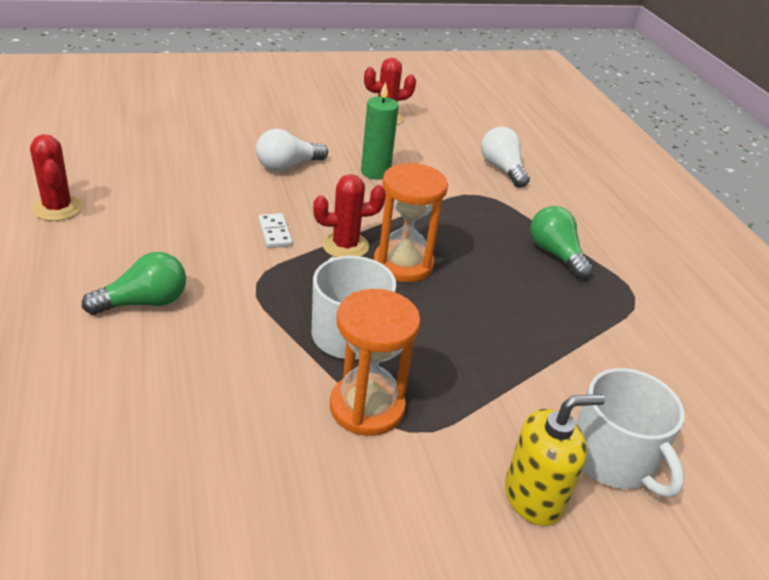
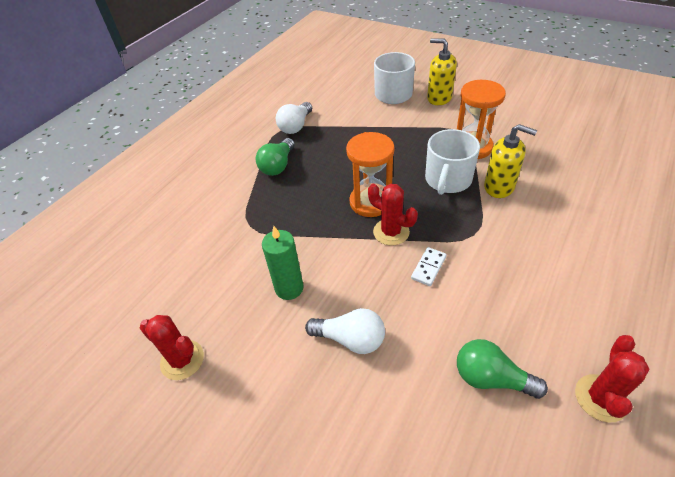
camera: 125 degrees left, 10 degrees up
(144, 302) = (557, 254): green light bulb -> green light bulb (491, 378)
(272, 357) = (499, 187): none -> yellow soap dispenser
(502, 169) = (197, 238): white light bulb -> white light bulb (296, 126)

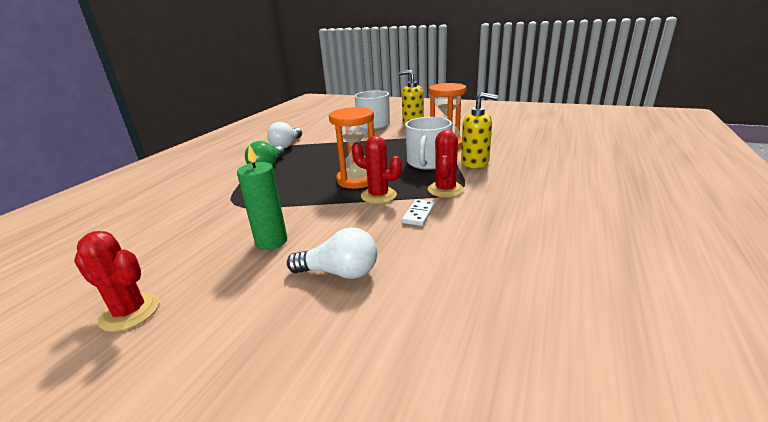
camera: 10 degrees left, 20 degrees down
(491, 378) = (502, 286): green light bulb -> none
(600, 398) = (626, 288): red cactus -> red cactus (445, 190)

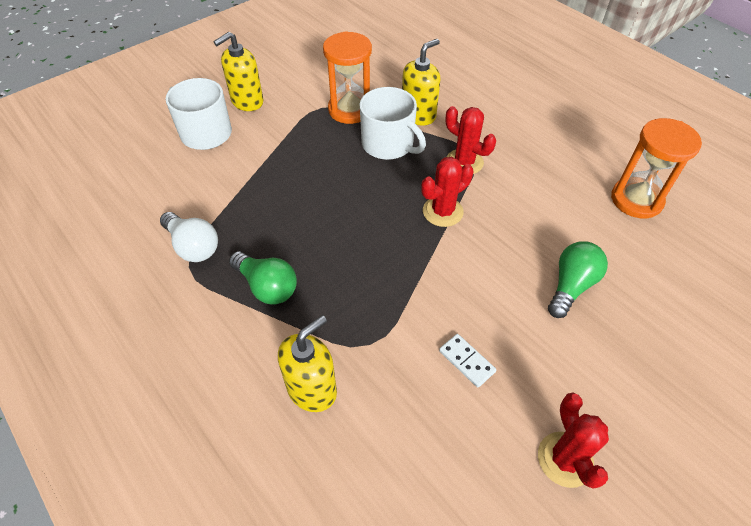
camera: 65 degrees left, 25 degrees up
(130, 312) = (565, 459): red cactus -> red cactus turned 60 degrees counterclockwise
(193, 197) = (312, 389): none -> yellow soap dispenser
(271, 241) = (490, 323): green candle -> none
(340, 272) = (571, 286): white light bulb -> green light bulb
(357, 180) = (389, 214): orange hourglass -> orange hourglass (636, 200)
(418, 214) = (501, 200): white domino -> white domino (466, 361)

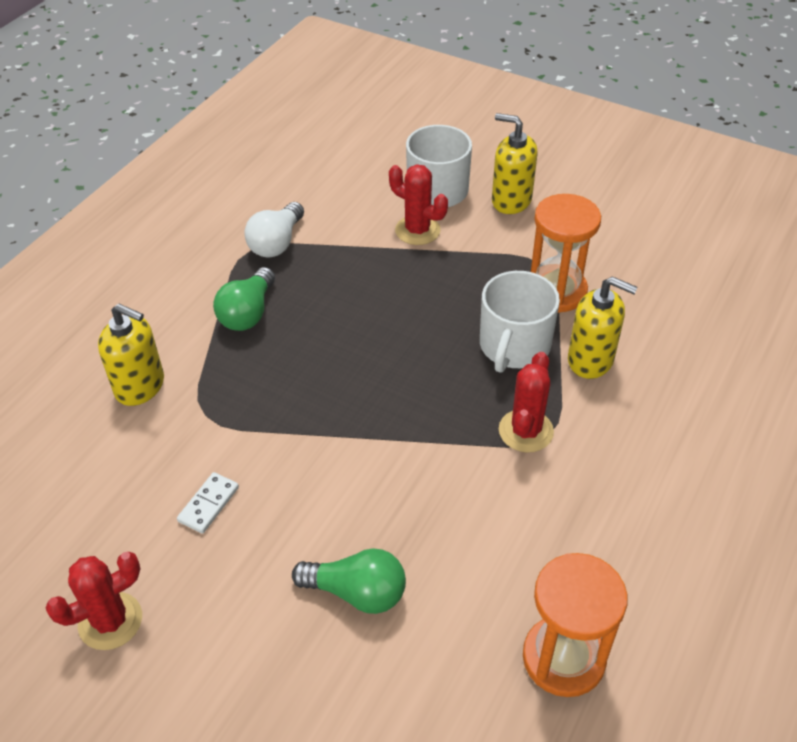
camera: 70 degrees right, 5 degrees down
(443, 211) = (423, 430): red cactus -> red cactus (417, 230)

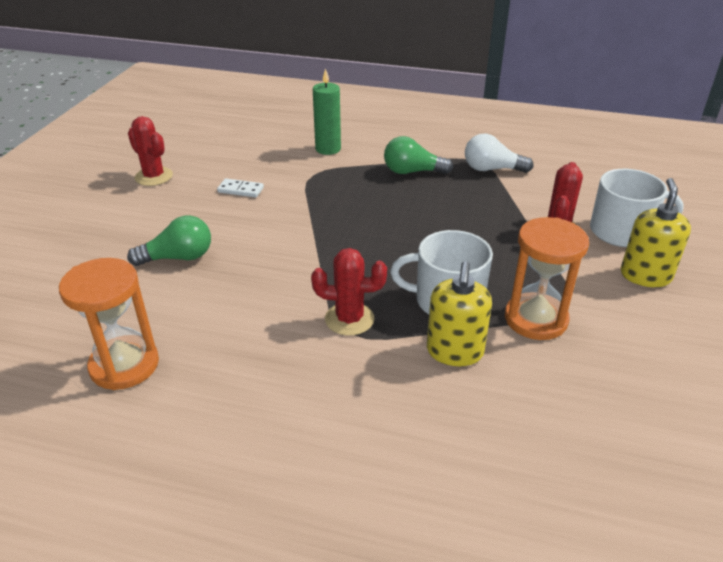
camera: 75 degrees right, 10 degrees down
(140, 386) = (328, 149): yellow soap dispenser -> green candle
(357, 592) = (178, 257): green light bulb -> green light bulb turned 105 degrees counterclockwise

